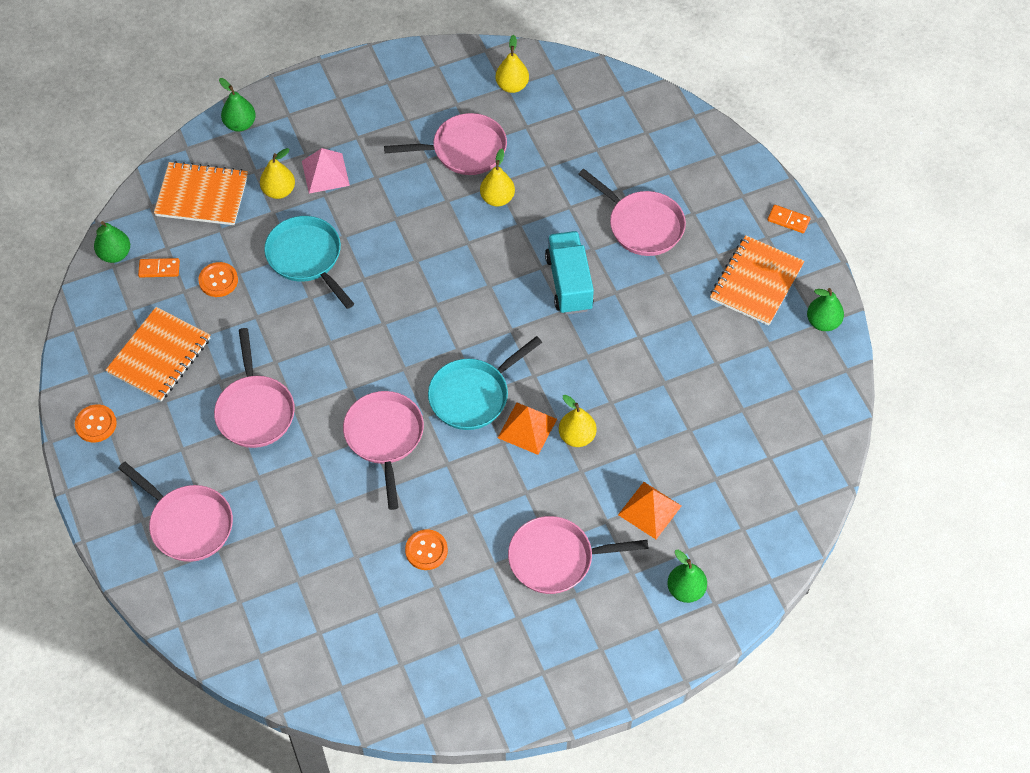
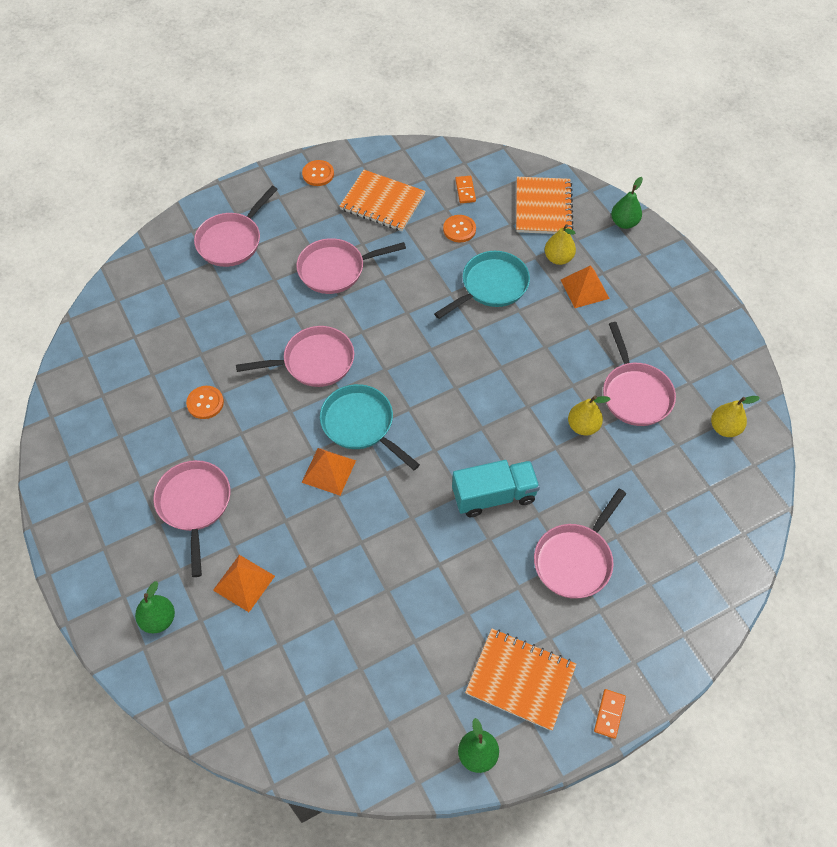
camera: 85 degrees right, 0 degrees up
(115, 254) = (475, 162): green pear -> none
(325, 173) = (584, 289): pink pyramid -> orange pyramid
(577, 436) = (321, 514): yellow pear -> none

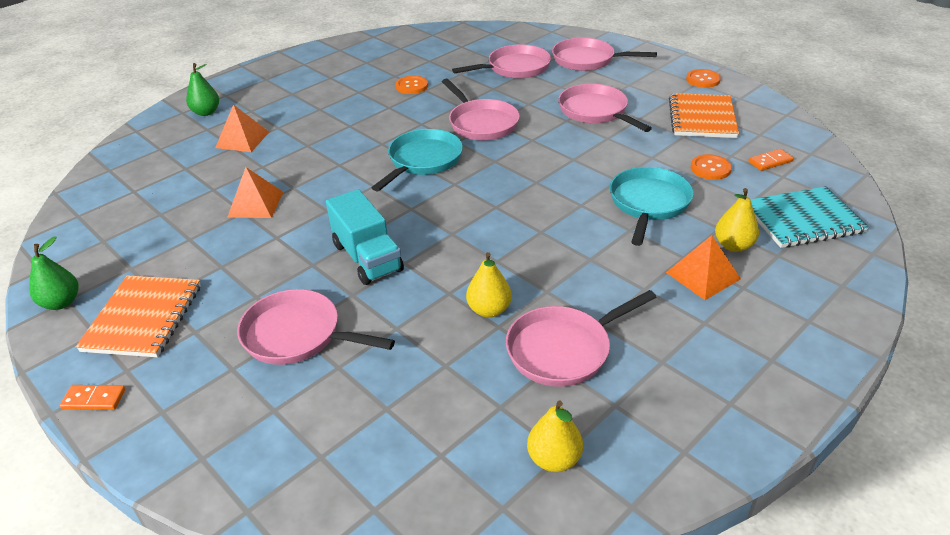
camera: 75 degrees right, 20 degrees down
(194, 505) = (311, 103): pink pan -> pink pan (514, 68)
(328, 471) = (364, 155): orange pyramid -> orange pyramid (255, 204)
(491, 286) = (648, 204): turquoise pan -> turquoise pan turned 105 degrees counterclockwise
(543, 207) = (803, 219): orange notebook -> turquoise notebook
(624, 223) = (848, 292): green pear -> none

